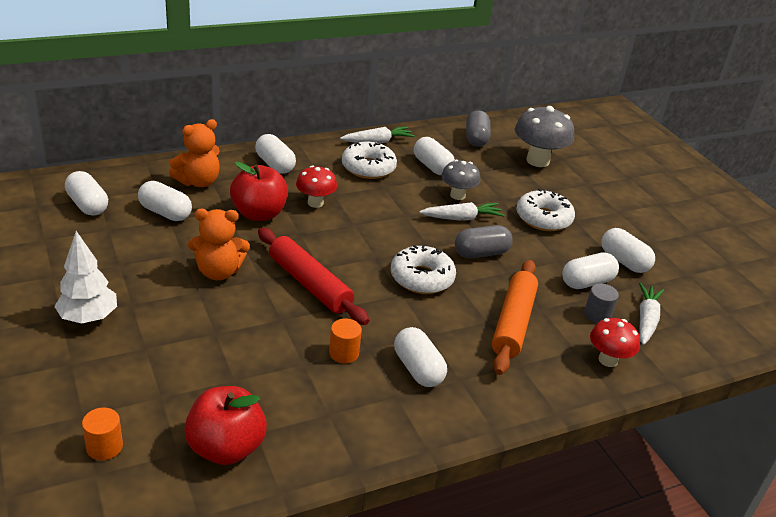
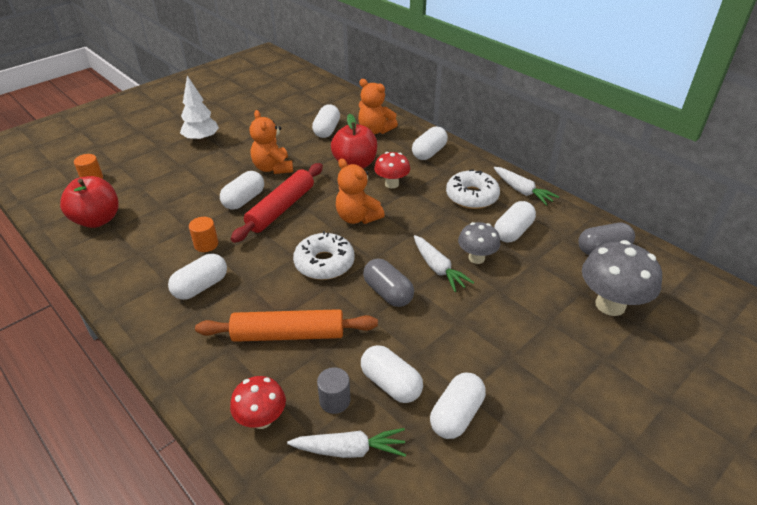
camera: 75 degrees right, 5 degrees up
(87, 205) = (314, 104): white capsule -> white capsule (244, 200)
(359, 239) = (357, 217): none -> orange teddy bear
(543, 218) = (489, 329): white donut -> none

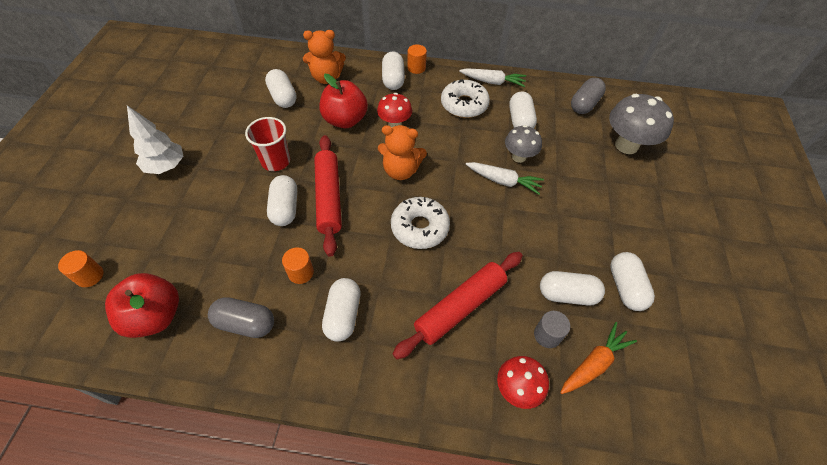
camera: 40 degrees left, 15 degrees up
(273, 168) = (276, 161): orange teddy bear -> red cup
(288, 334) = (460, 307): orange rolling pin -> red rolling pin
(349, 450) = (594, 363): white carrot -> orange carrot
(388, 292) = (491, 223): grey capsule -> grey capsule (245, 323)
(460, 152) = (416, 68): none -> orange cylinder

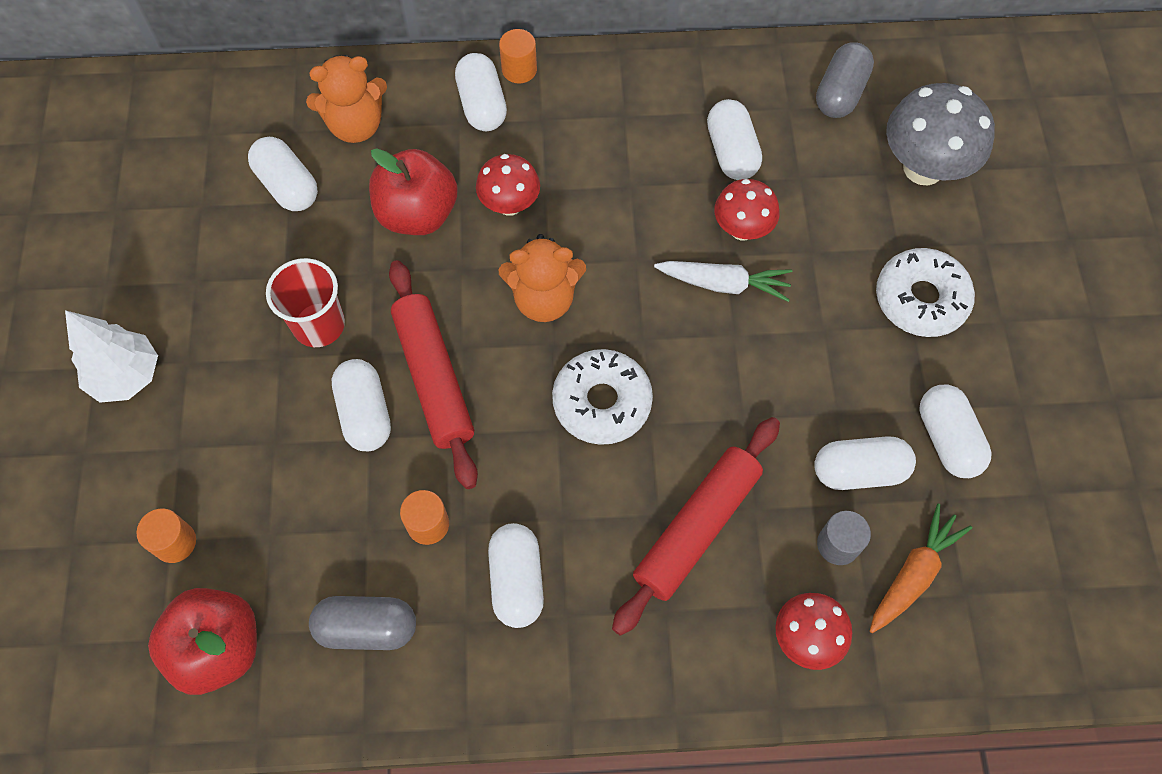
camera: 10 degrees left, 10 degrees up
(90, 276) = (81, 604): orange cylinder -> orange cylinder (175, 542)
(464, 105) = (625, 137): white donut -> white donut (920, 299)
(492, 82) = (667, 75): white carrot -> none
(519, 157) = (742, 229): grey mushroom -> red mushroom

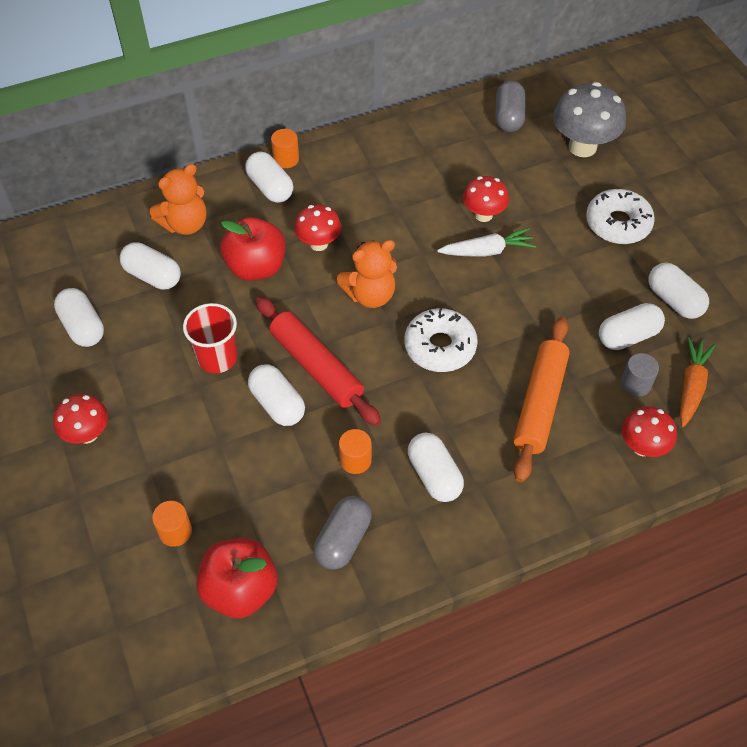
camera: 20 degrees left, 10 degrees down
(126, 376) = (87, 434): white tree -> red mushroom
(367, 627) = (343, 540): grey capsule -> grey capsule turned 45 degrees counterclockwise
(697, 528) = (540, 403): red rolling pin -> orange rolling pin
(731, 152) = (454, 171): white capsule -> white capsule (83, 327)

